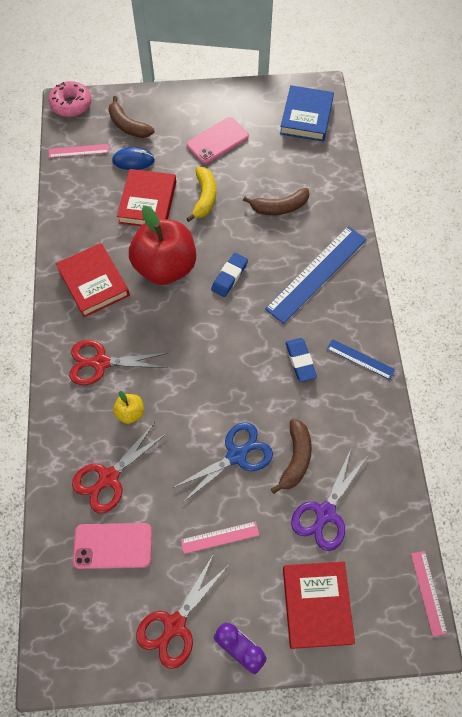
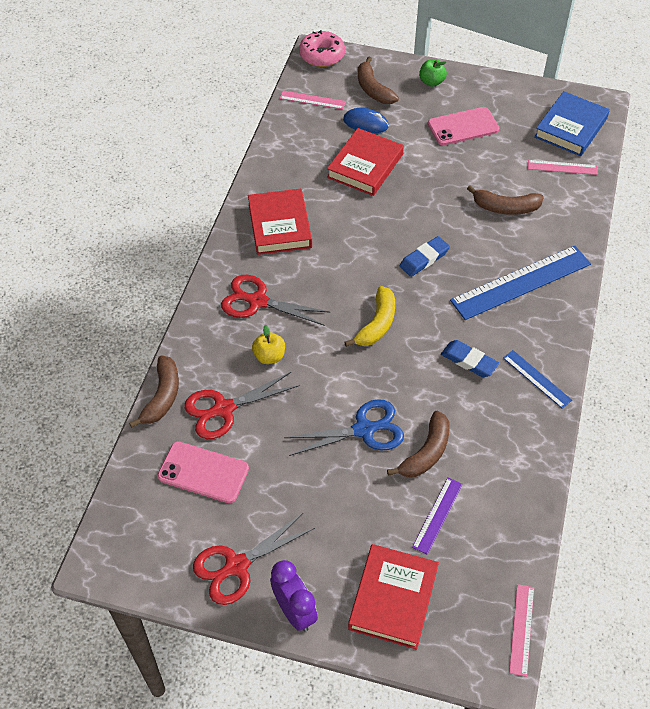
camera: 20 degrees right, 10 degrees down
(49, 484) = (162, 396): none -> brown banana
(165, 267) = (359, 231): red apple -> none
(176, 105) = (431, 82): none -> green apple
(204, 198) = (427, 177): yellow banana -> yellow banana (377, 324)
(220, 537) = (315, 500): pink ruler -> pink ruler (562, 167)
(300, 361) = (469, 361): blue eraser -> blue eraser turned 60 degrees counterclockwise
(325, 513) = (437, 515): purple scissors -> purple ruler

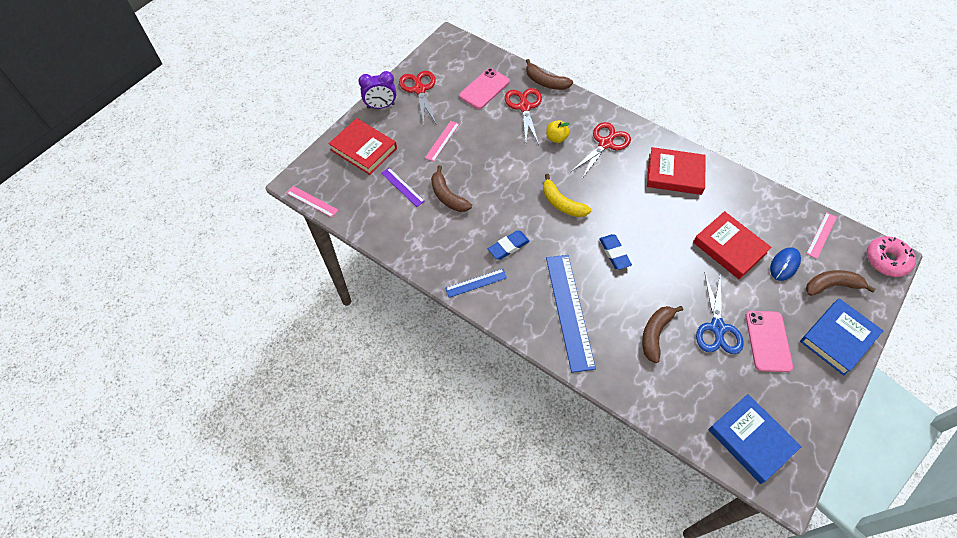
camera: 110 degrees right, 5 degrees up
(364, 429) = (479, 170): blue scissors -> blue scissors (717, 328)
(431, 82) = (838, 338): green apple -> blue book
(562, 167) = (696, 405): pink ruler -> pink ruler (442, 141)

